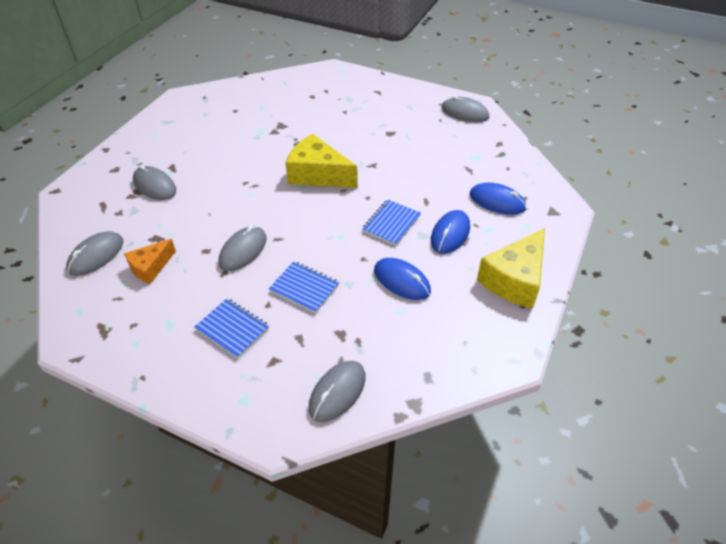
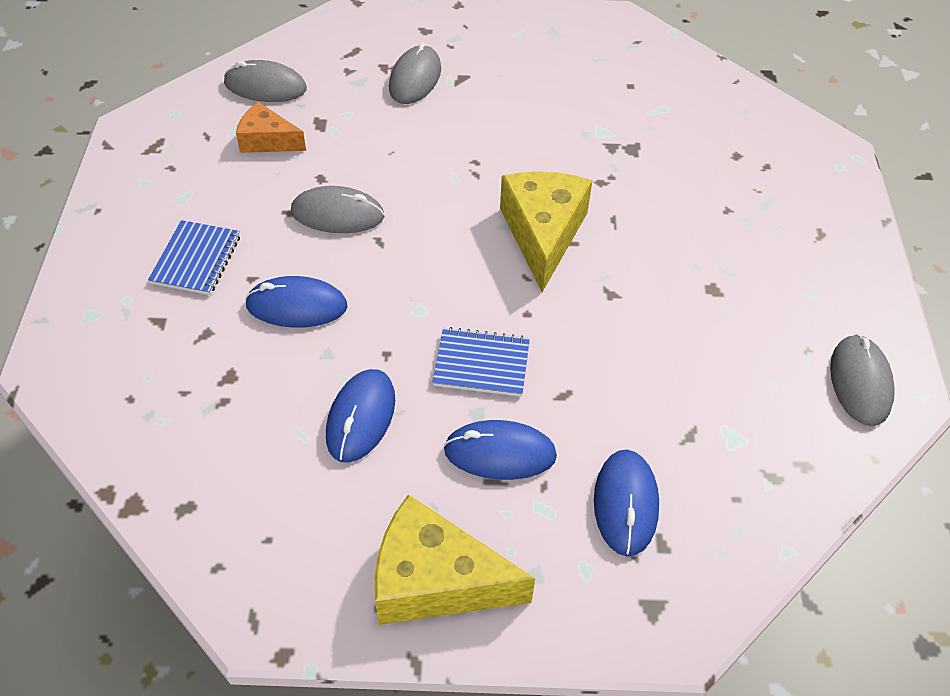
camera: 65 degrees right, 5 degrees up
(304, 288) = (296, 306): blue notebook -> blue mouse
(337, 392) = (127, 407): grey mouse -> none

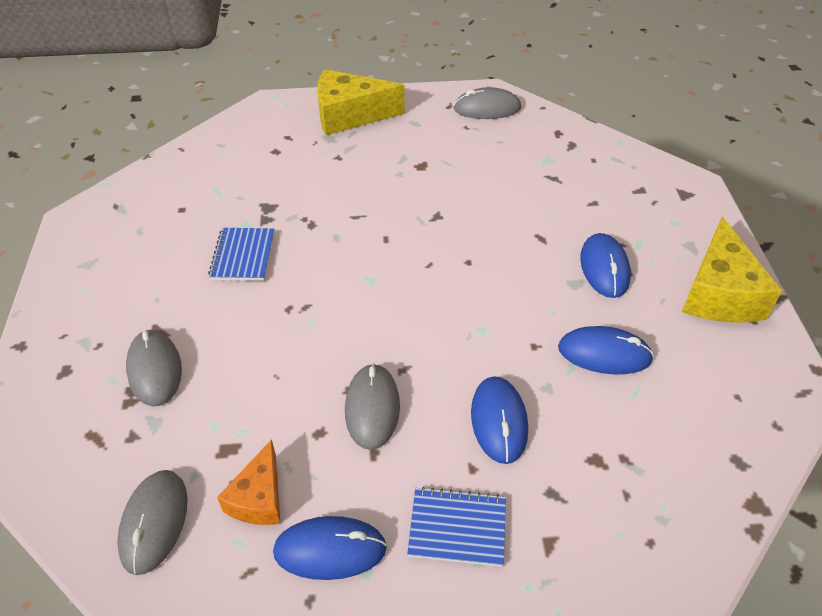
camera: 95 degrees left, 5 degrees down
(415, 78) = (154, 370): grey mouse -> grey mouse turned 60 degrees clockwise
(481, 364) = (527, 284): blue notebook -> blue notebook (243, 256)
(543, 234) = (378, 256): yellow cheese -> yellow cheese (349, 115)
(625, 503) = (618, 205): blue mouse -> blue mouse (330, 550)

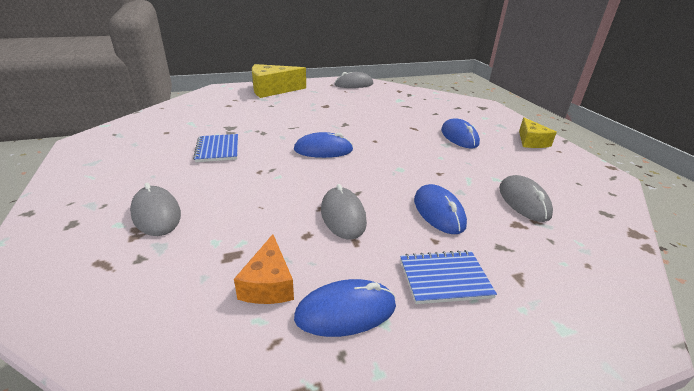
camera: 15 degrees left, 15 degrees down
(154, 522) = (170, 318): grey mouse -> grey mouse (523, 201)
(604, 353) = (485, 172): blue mouse -> blue mouse (323, 150)
(719, 293) = (531, 141): yellow cheese -> yellow cheese, size x0.59

